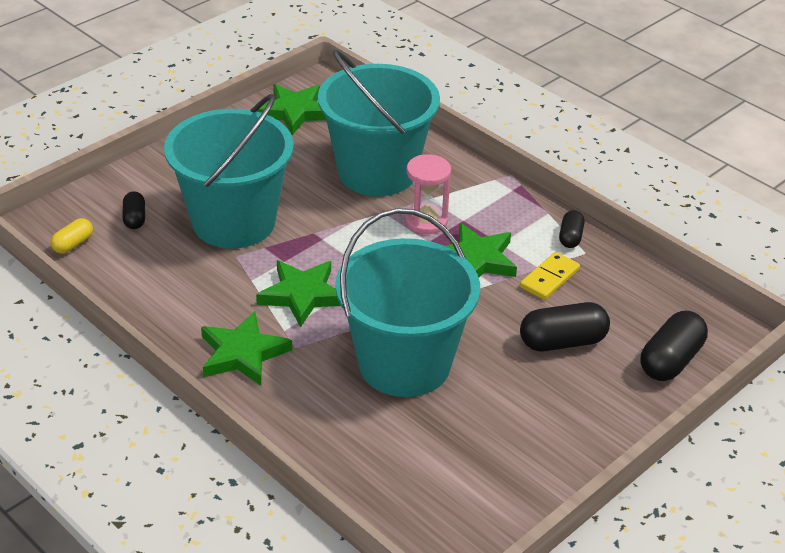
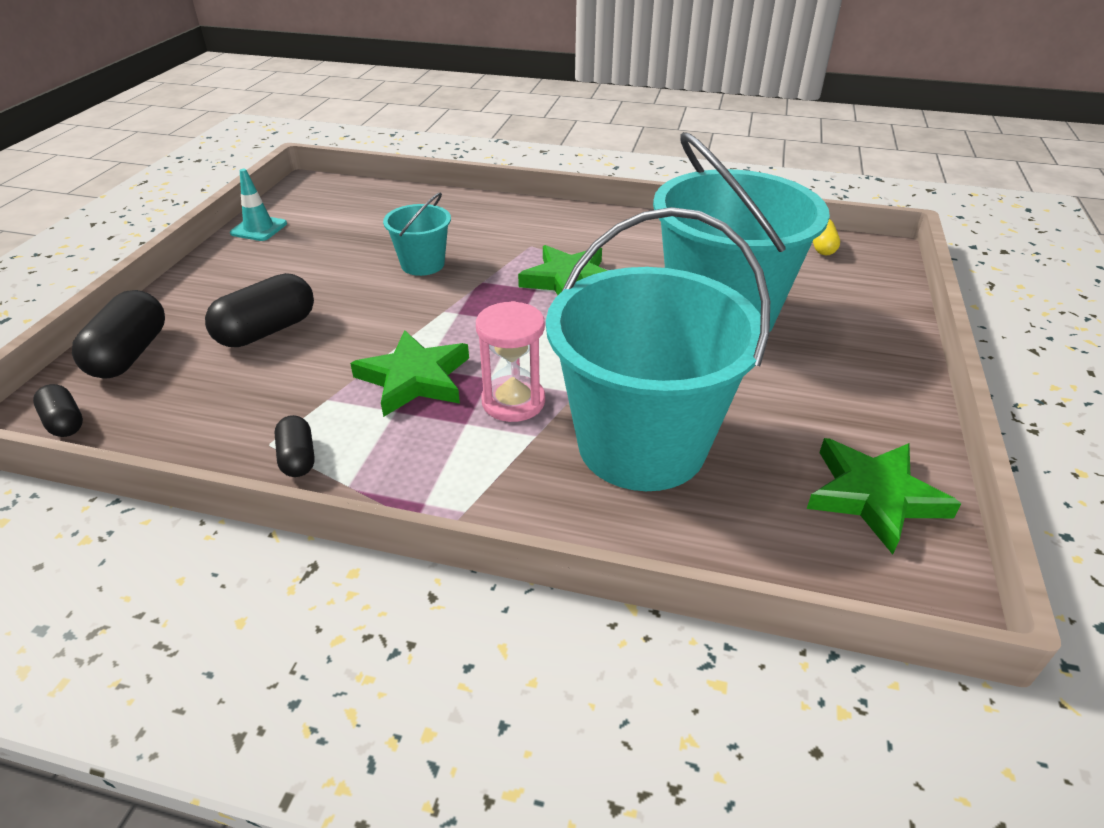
camera: 150 degrees right, 0 degrees up
(134, 218) = (813, 283): black capsule -> black capsule (65, 422)
(243, 353) = (568, 228): green star -> none
(404, 364) = (422, 264): turquoise bucket -> turquoise bucket, size x0.46
(534, 488) = (259, 228): none -> turquoise traffic cone
(549, 278) = (308, 390): yellow domino -> none

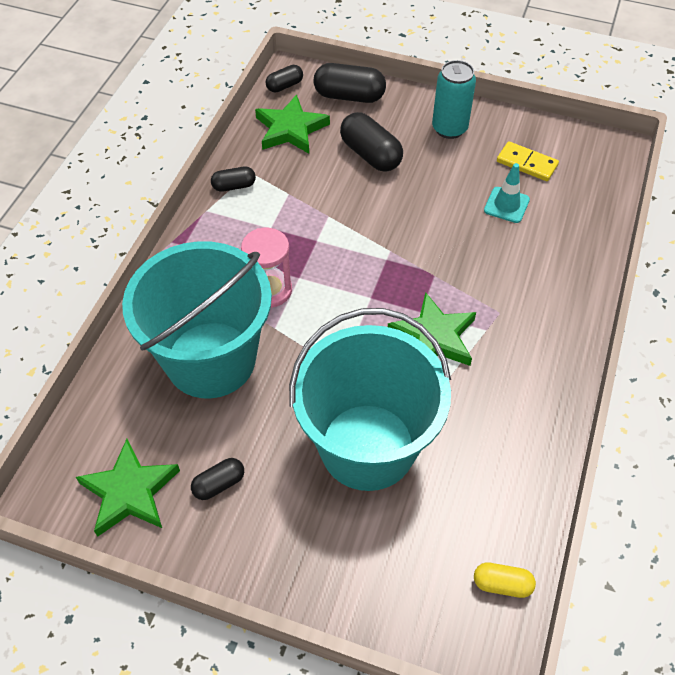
camera: 95 degrees right, 15 degrees up
(238, 274) = (449, 128): none -> turquoise can
(259, 228) = (524, 129): turquoise traffic cone -> turquoise traffic cone (506, 205)
(317, 228) = (527, 163): none -> yellow domino
(414, 378) = (304, 236): green star -> green star (291, 129)
(422, 264) = (464, 235): turquoise bucket -> none
(819, 416) = (219, 484): none -> black capsule

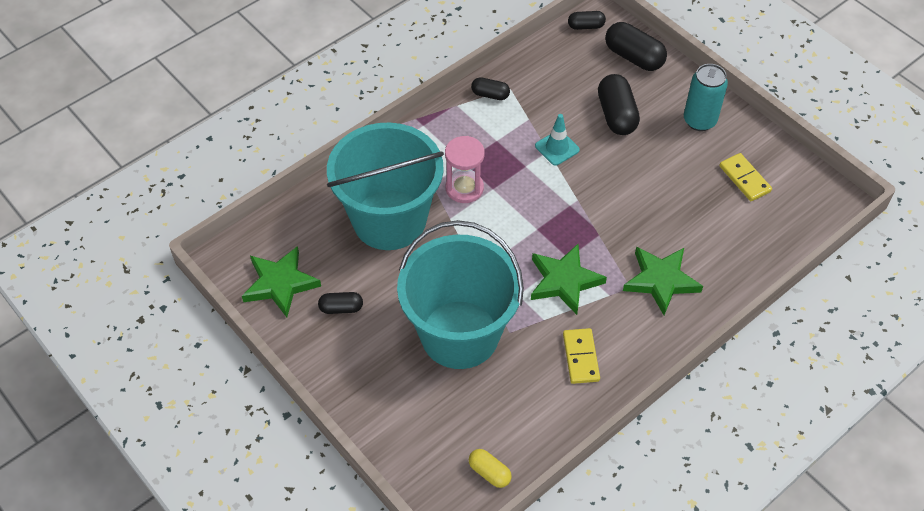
camera: 30 degrees right, 0 degrees up
(291, 129) = (566, 66): green star -> green star (661, 280)
(504, 407) = (581, 357): none -> yellow domino
(506, 205) = (700, 205): turquoise traffic cone -> turquoise traffic cone (557, 148)

